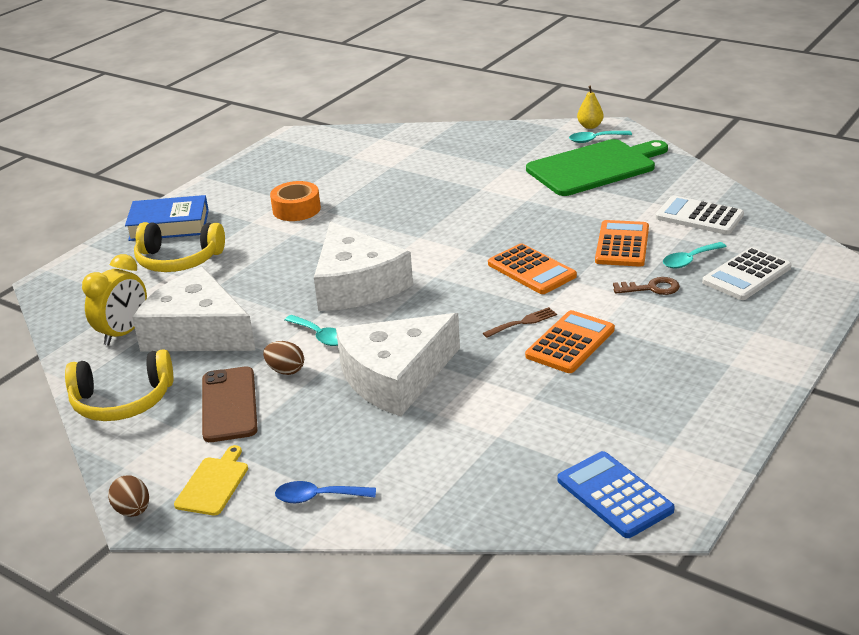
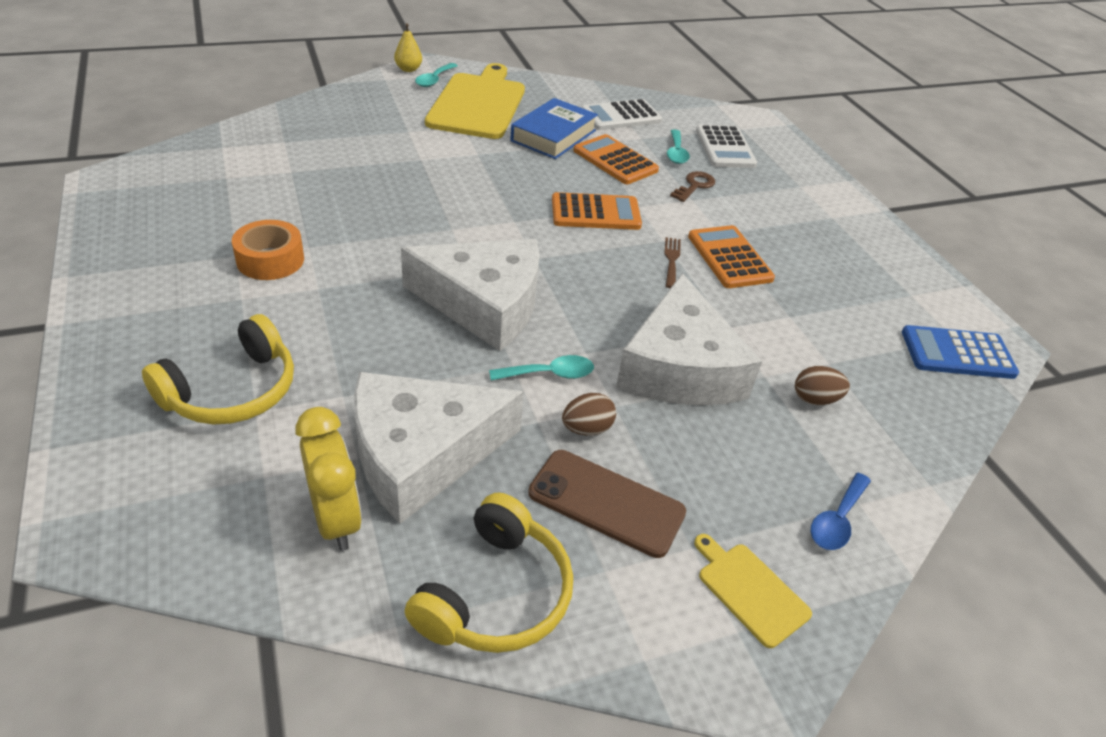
camera: 60 degrees left, 10 degrees up
(133, 511) = (746, 693): brown egg -> brown egg (815, 399)
(169, 225) = (132, 357): blue book -> blue book (553, 135)
(594, 167) = (478, 104): green cutting board -> yellow cutting board

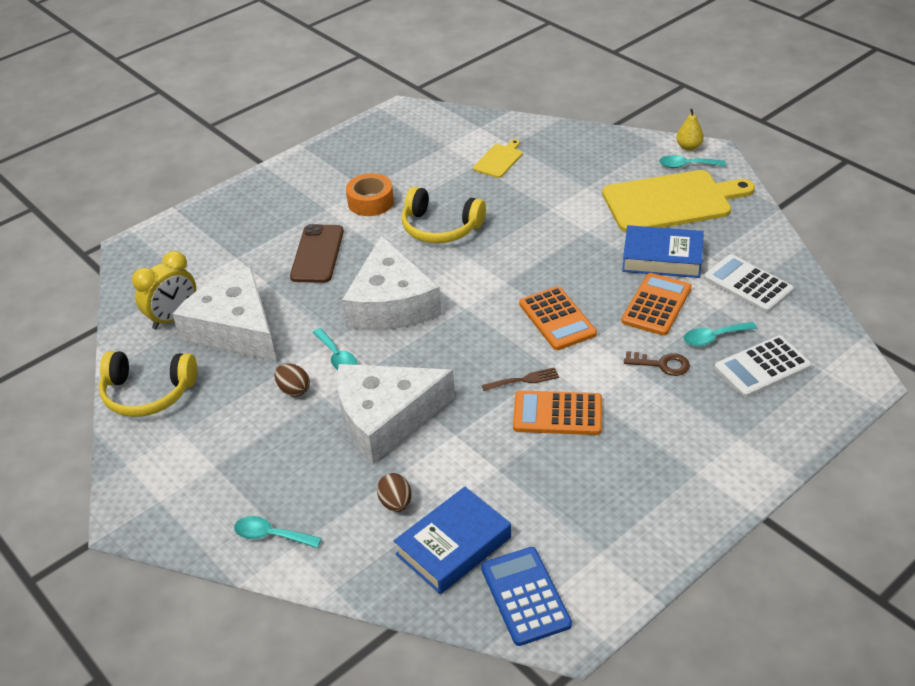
camera: 75 degrees right, 0 degrees up
(232, 391) = (246, 243): yellow headphones -> yellow headphones (440, 228)
(606, 503) = (233, 417): brown phone -> brown phone (317, 254)
(729, 258) = (557, 414): orange calculator -> orange calculator turned 135 degrees counterclockwise
(750, 591) = (191, 500): yellow cutting board -> yellow cutting board (499, 160)
(837, 520) = (271, 535): blue spoon -> turquoise spoon
(886, 377) = (453, 546): none -> blue book

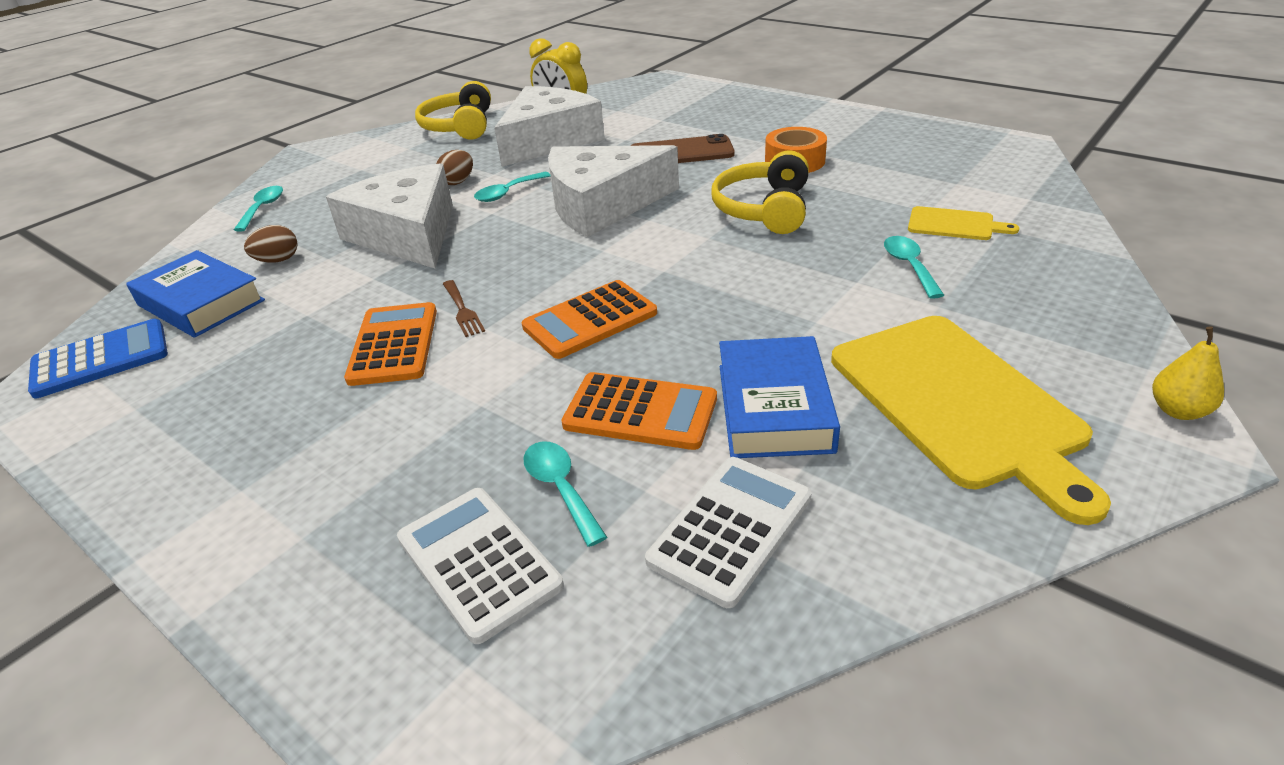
camera: 80 degrees right, 5 degrees down
(662, 364) = (490, 431): brown key -> none
(686, 165) = (1103, 413): turquoise spoon -> turquoise spoon (909, 266)

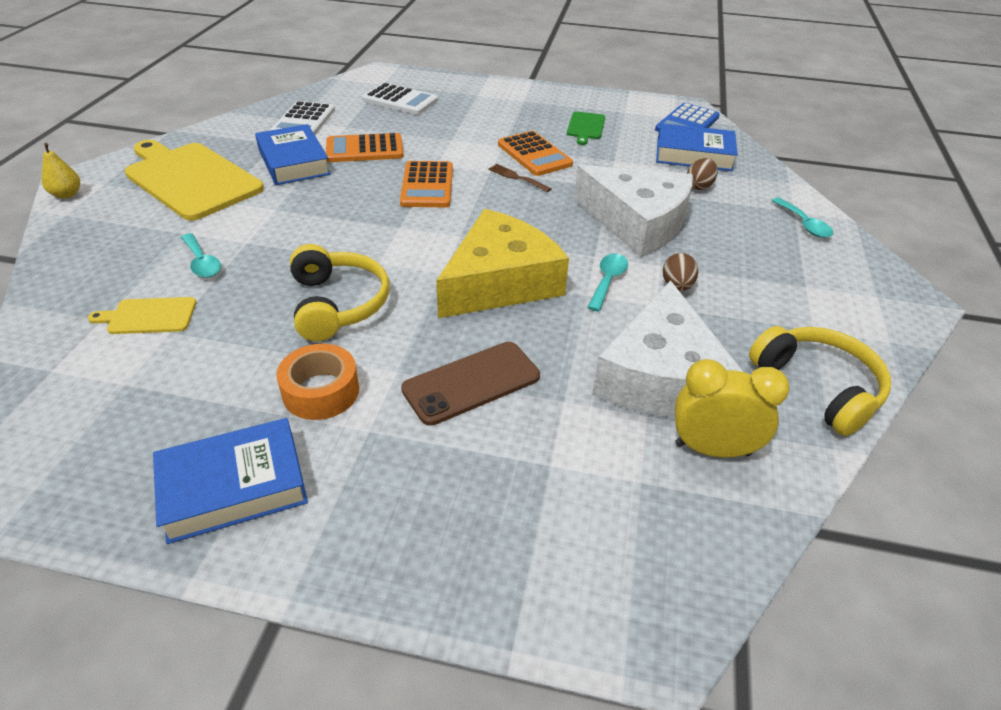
camera: 150 degrees right, 5 degrees up
(246, 385) = (586, 127): none -> green cutting board
(560, 488) = (384, 121): turquoise spoon -> none
(590, 320) = (427, 185): orange calculator -> orange calculator turned 150 degrees clockwise
(602, 205) = (500, 282): white cheese -> yellow cheese
(860, 132) = (234, 486): none -> blue book

